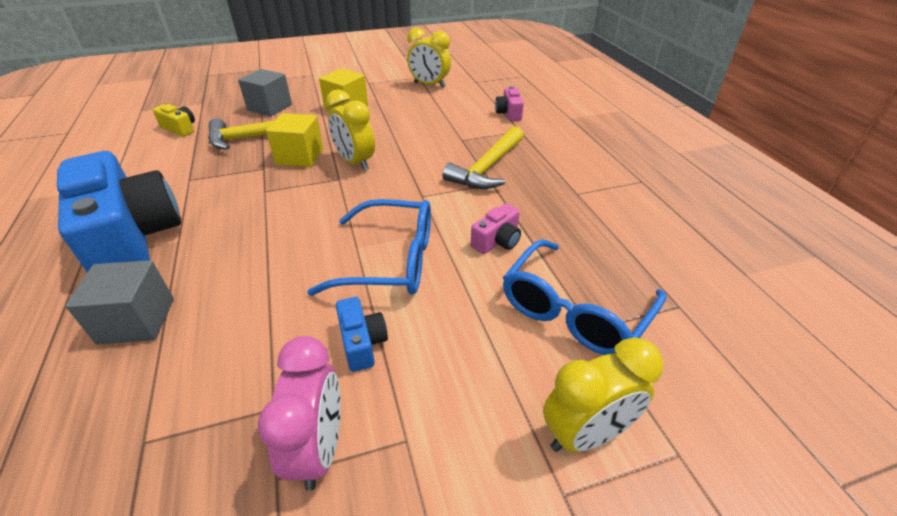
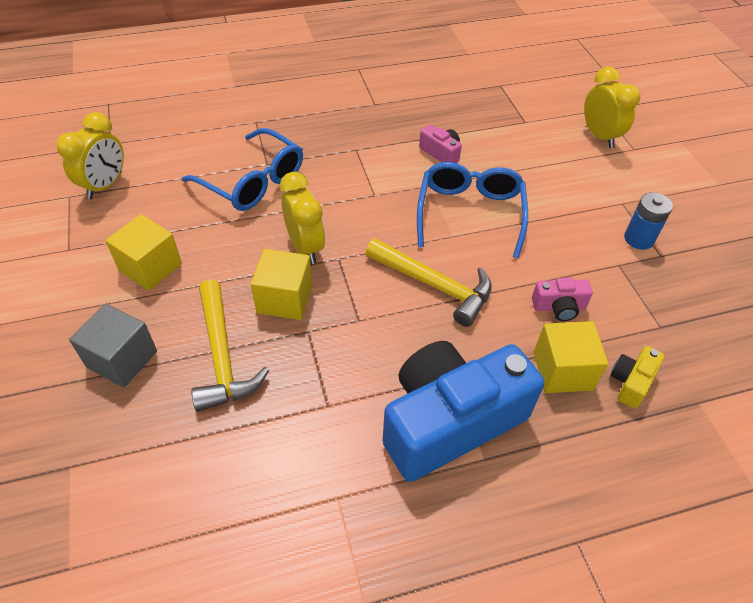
camera: 90 degrees left, 10 degrees up
(137, 321) = (562, 370): grey cube -> yellow cube
(180, 128) = (169, 468): yellow camera -> yellow camera (631, 382)
(319, 448) = (638, 239): pink clock -> blue battery
(355, 162) = (305, 247): yellow clock -> yellow clock turned 75 degrees counterclockwise
(362, 343) = (557, 225): blue camera -> none
(487, 168) = (328, 150): yellow hammer -> yellow hammer (434, 285)
(509, 113) = (212, 125): pink camera -> pink camera (559, 307)
(574, 311) = (511, 126): blue glasses -> blue glasses (253, 182)

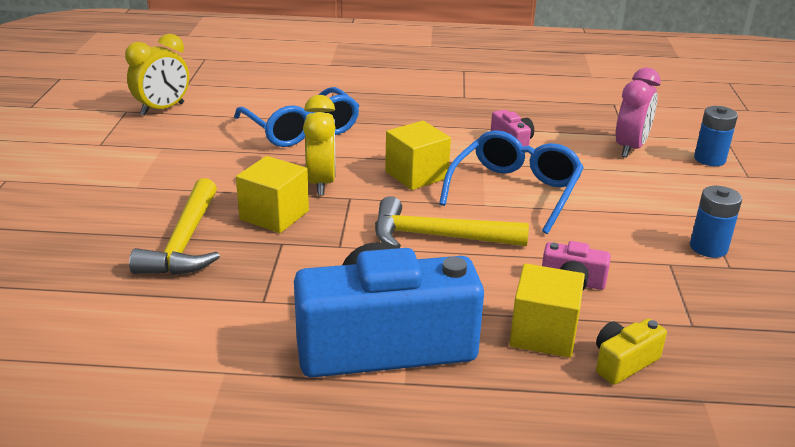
camera: 20 degrees right, 20 degrees down
(122, 359) = (92, 225): grey cube -> none
(150, 267) = (163, 169): yellow cube -> yellow cube (416, 175)
(434, 285) = (438, 237): yellow hammer -> yellow hammer turned 135 degrees clockwise
(536, 138) = (630, 148): none -> pink clock
(599, 136) = (709, 159): yellow clock -> blue battery

